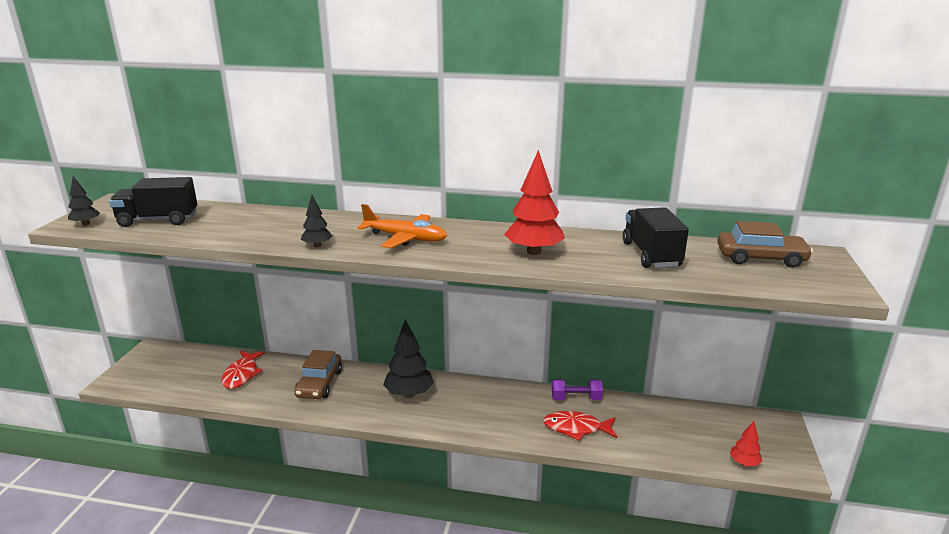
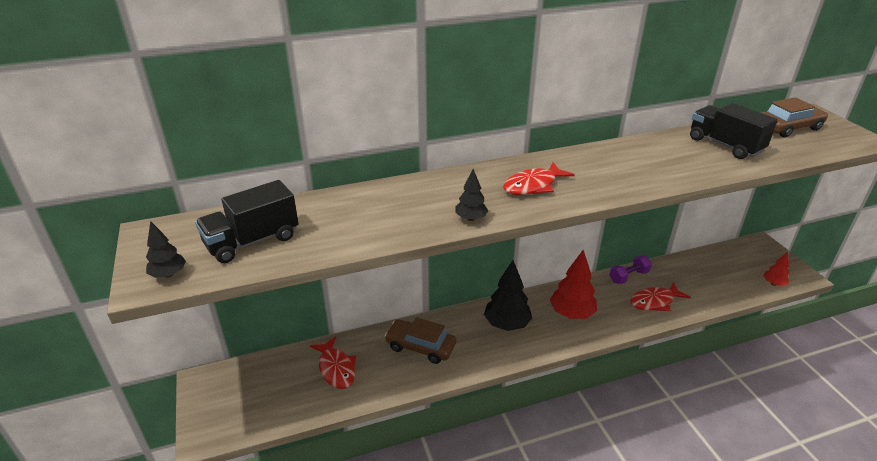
camera: 30 degrees left, 10 degrees up
(319, 383) = (420, 346): brown car -> brown car turned 135 degrees clockwise
(405, 238) = (533, 186): orange plane -> red fish
(534, 252) = (648, 168): red tree -> red tree (571, 313)

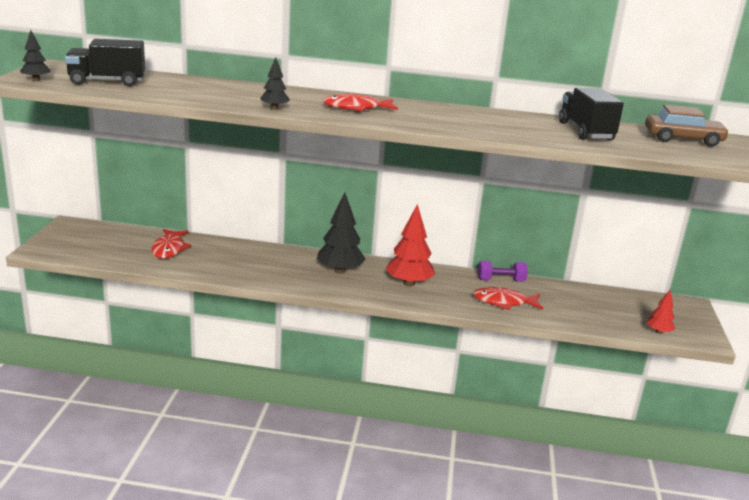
camera: 25 degrees right, 10 degrees down
(420, 346) = (249, 259): brown car -> none

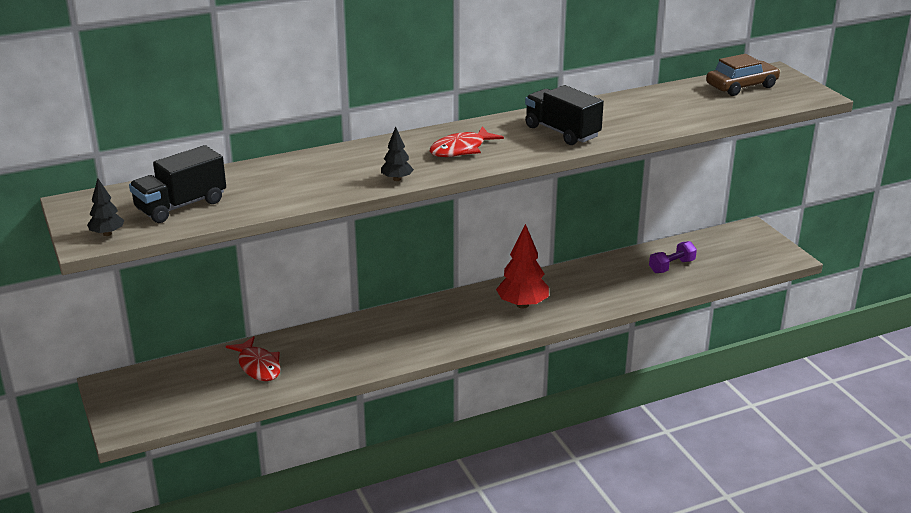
camera: 30 degrees left, 5 degrees up
(340, 270) = (448, 318): black tree -> none
(501, 280) = (591, 267): purple dumbbell -> purple dumbbell (671, 266)
(503, 302) = (617, 289): red fish -> none
(585, 131) = (668, 105): black truck -> black truck (562, 132)
(658, 332) = (755, 266): red tree -> none

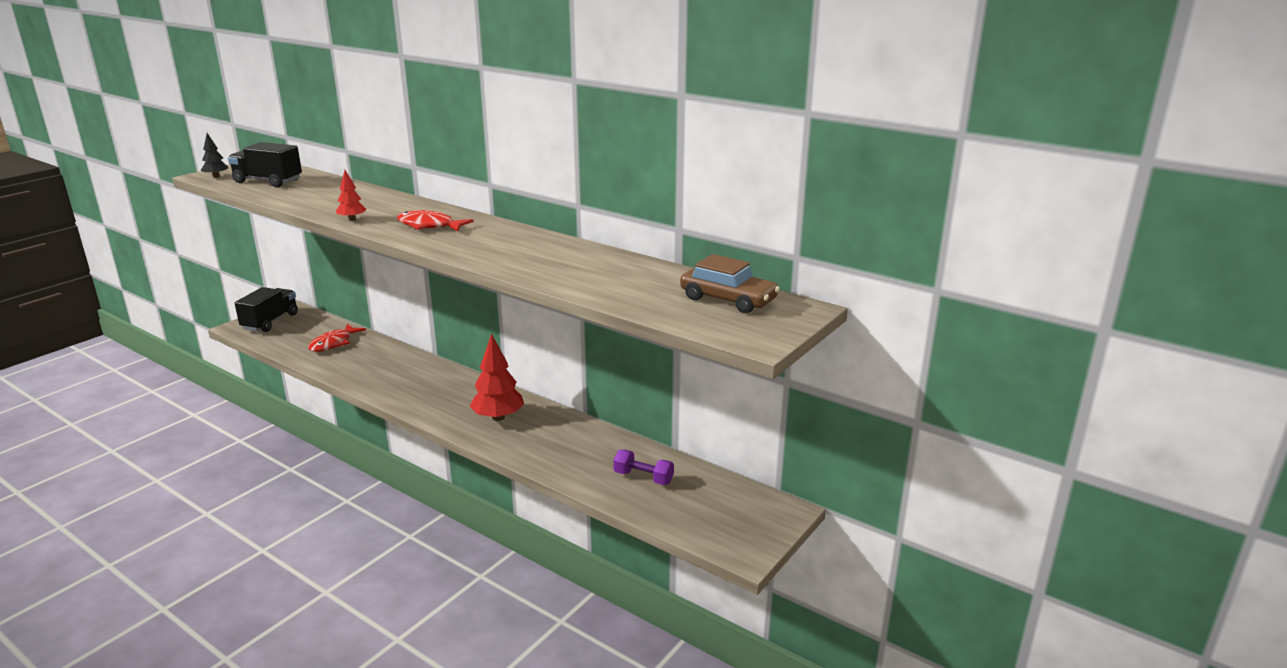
camera: 60 degrees right, 5 degrees down
(397, 179) = (352, 219): black tree -> red tree
(562, 132) = (503, 249): black truck -> black truck (270, 322)

